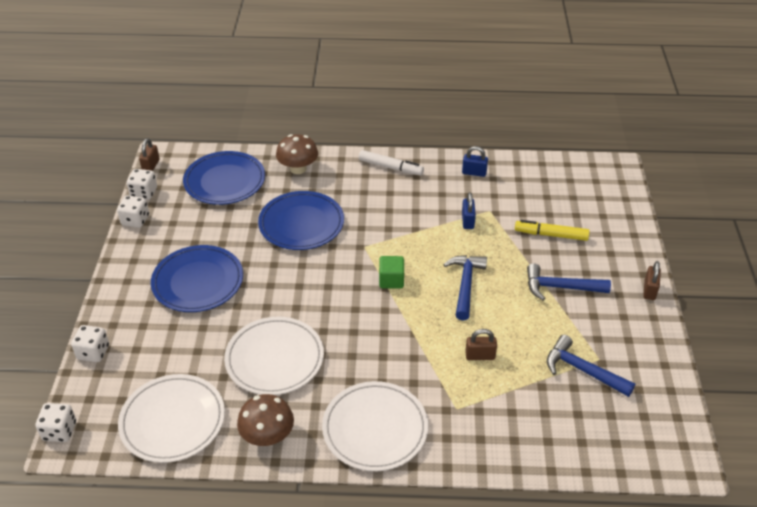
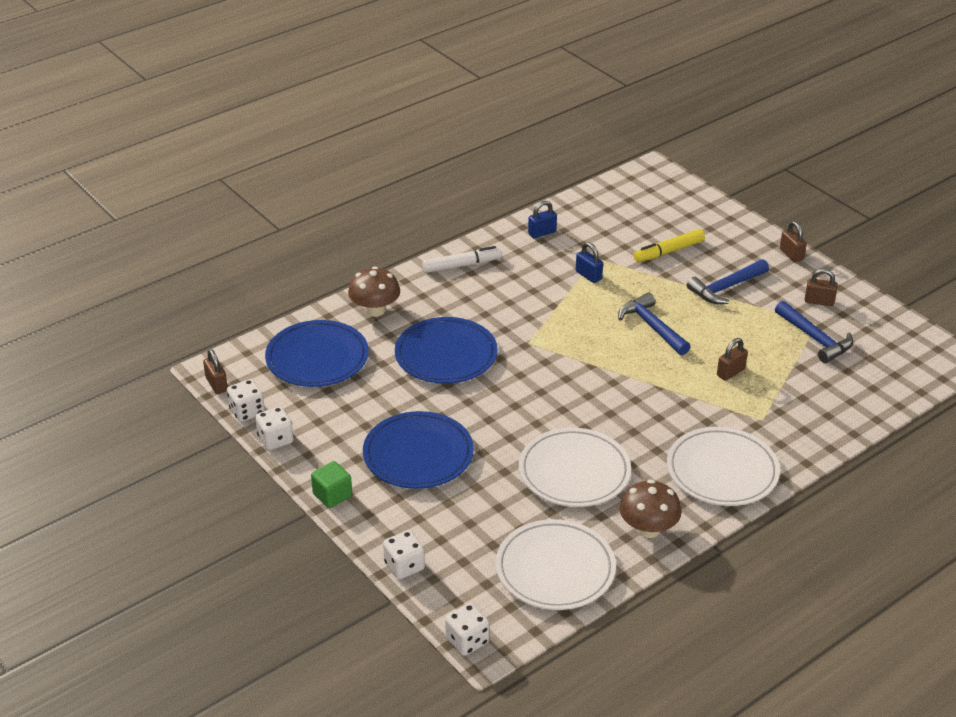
camera: 40 degrees left, 5 degrees down
(391, 280) = (588, 357): green cube -> green cube (332, 495)
(583, 370) = (815, 339): blue hammer -> blue hammer turned 120 degrees counterclockwise
(625, 342) = (819, 301): none -> brown padlock

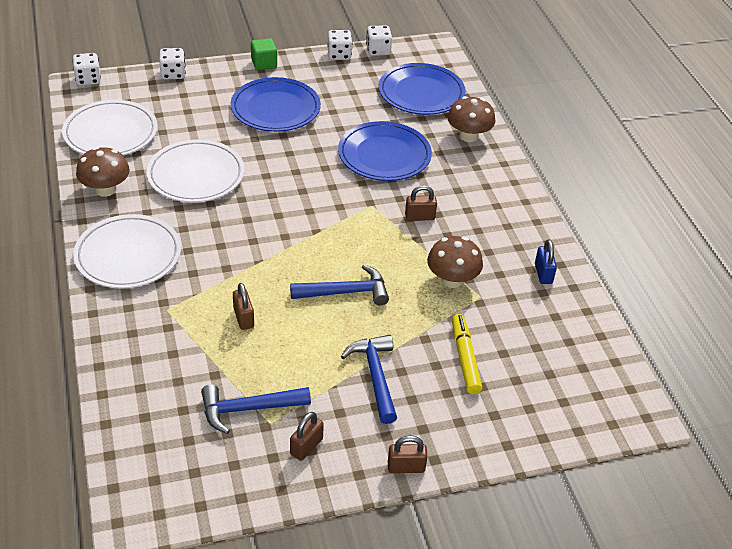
camera: 110 degrees right, 5 degrees up
(216, 384) = (418, 45): brown padlock -> brown padlock (419, 217)
(462, 265) = (511, 203): white marker -> none
(588, 275) = (452, 280): blue padlock -> brown mushroom

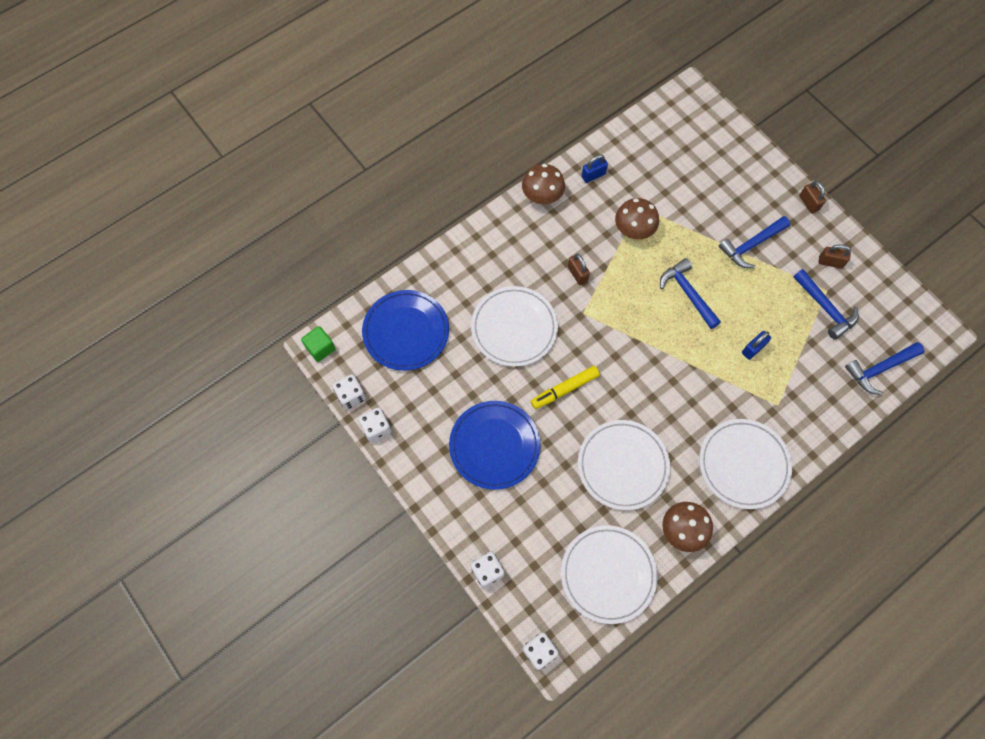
camera: 110 degrees left, 25 degrees up
(137, 423) = (879, 369): none -> blue hammer
(243, 318) = (753, 349): brown padlock -> blue padlock
(264, 63) = (426, 492): green cube -> green cube (320, 348)
(384, 155) = (514, 328): blue plate -> white plate
(465, 358) = (703, 199): yellow marker -> yellow marker (564, 389)
(468, 136) = (452, 273): brown mushroom -> brown mushroom (542, 196)

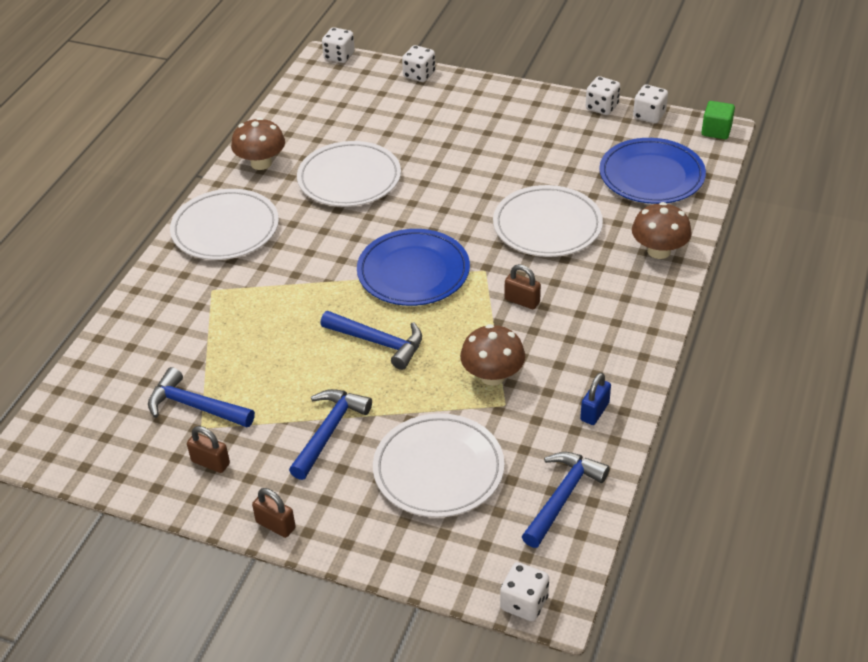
camera: 150 degrees right, 25 degrees down
(494, 446) = (483, 141): blue plate -> blue plate (413, 272)
(542, 196) = (635, 357): brown mushroom -> brown mushroom (659, 251)
(564, 389) = (451, 204): yellow marker -> none
(608, 574) = (312, 113): white plate -> white plate (438, 469)
(703, 98) = (524, 603): none -> white dice
(753, 349) = (267, 325): blue padlock -> none
(830, 262) = (210, 462): brown padlock -> brown padlock turned 45 degrees clockwise
(879, 369) = (100, 375): blue hammer -> blue hammer (563, 497)

